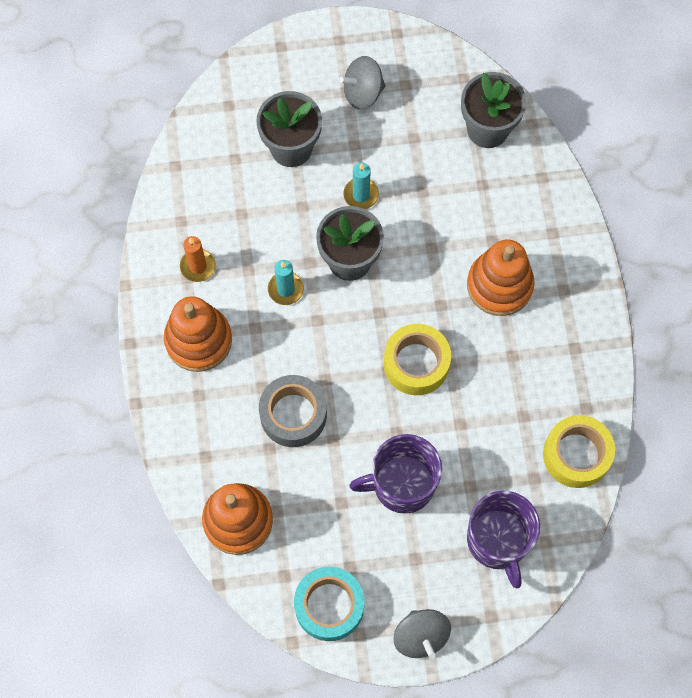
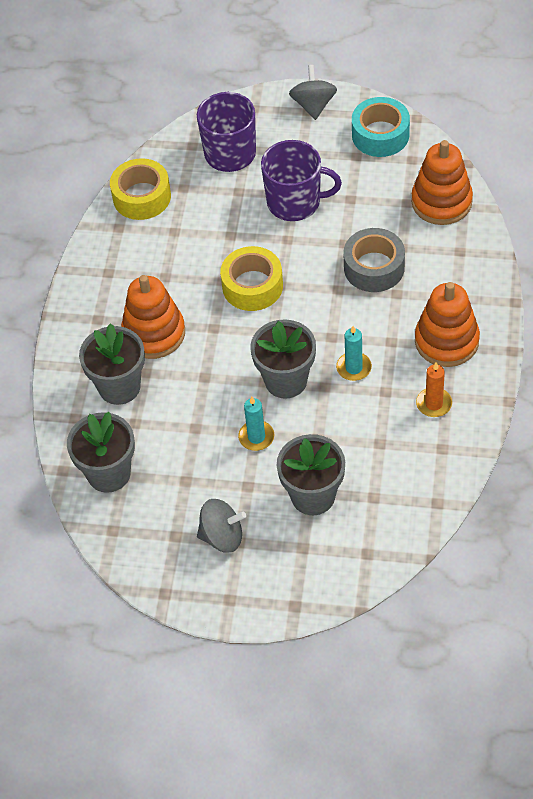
camera: 160 degrees left, 15 degrees down
(511, 219) = (119, 387): none -> grey flower pot

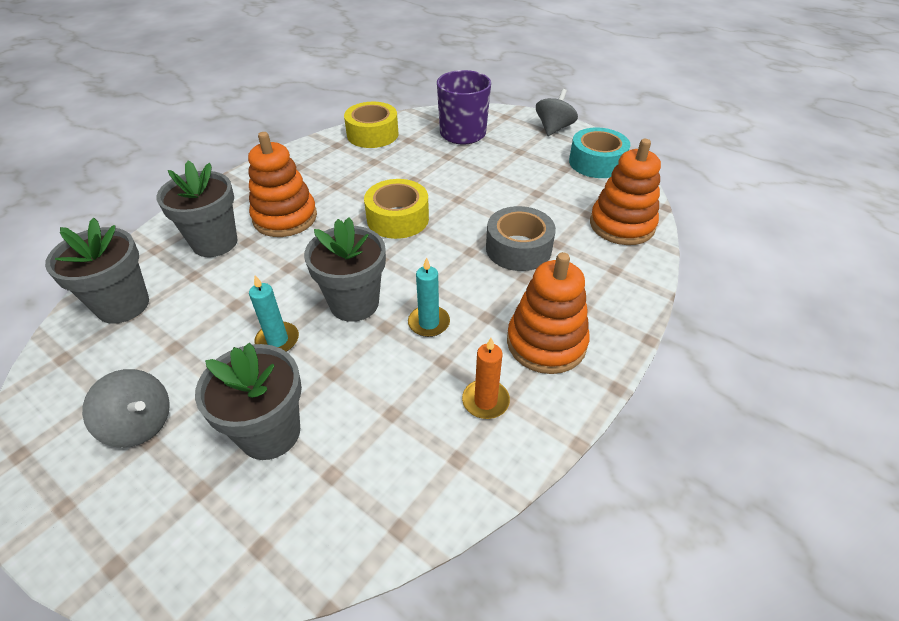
camera: 25 degrees right, 10 degrees down
(295, 202) = (487, 178): purple mug -> none

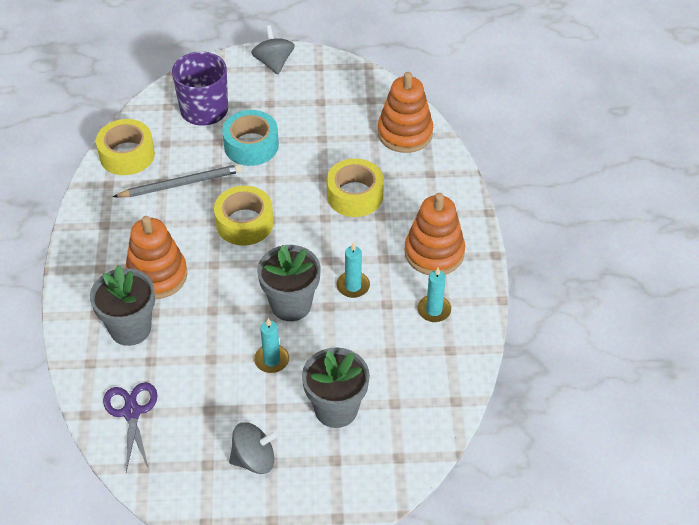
camera: 40 degrees left, 5 degrees up
(123, 305) = (131, 412): grey flower pot -> purple scissors
(385, 169) = (181, 184): none -> grey pencil
(485, 401) = (434, 310): orange candle -> turquoise candle
(518, 248) = (355, 195): grey tape -> yellow tape
(596, 162) = (339, 82): turquoise tape -> turquoise tape (251, 145)

